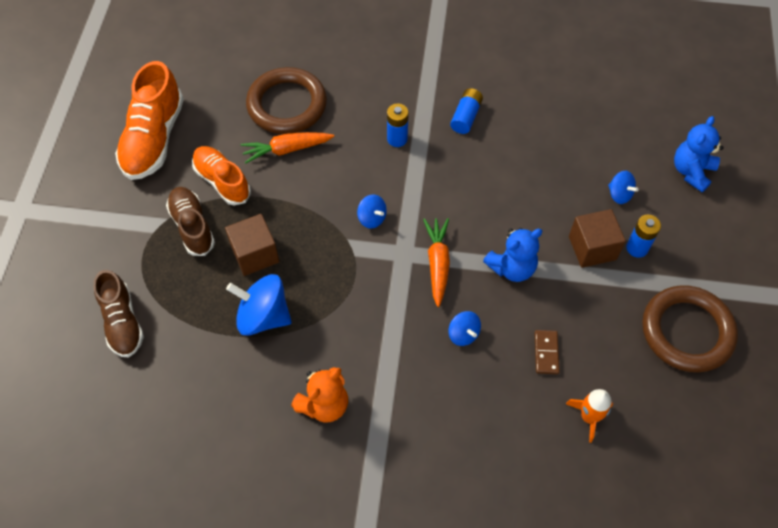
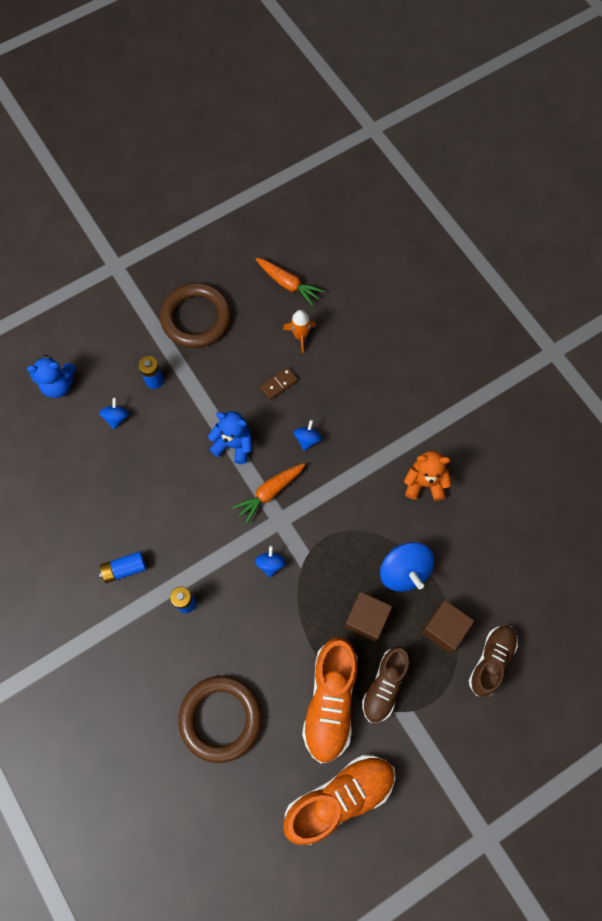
camera: 130 degrees left, 10 degrees up
(222, 181) = (330, 701): orange shoe -> orange shoe, size x1.51
(286, 150) = (263, 679): orange carrot -> orange carrot (288, 284)
(592, 248) = (176, 407): brown cube -> brown cube (444, 629)

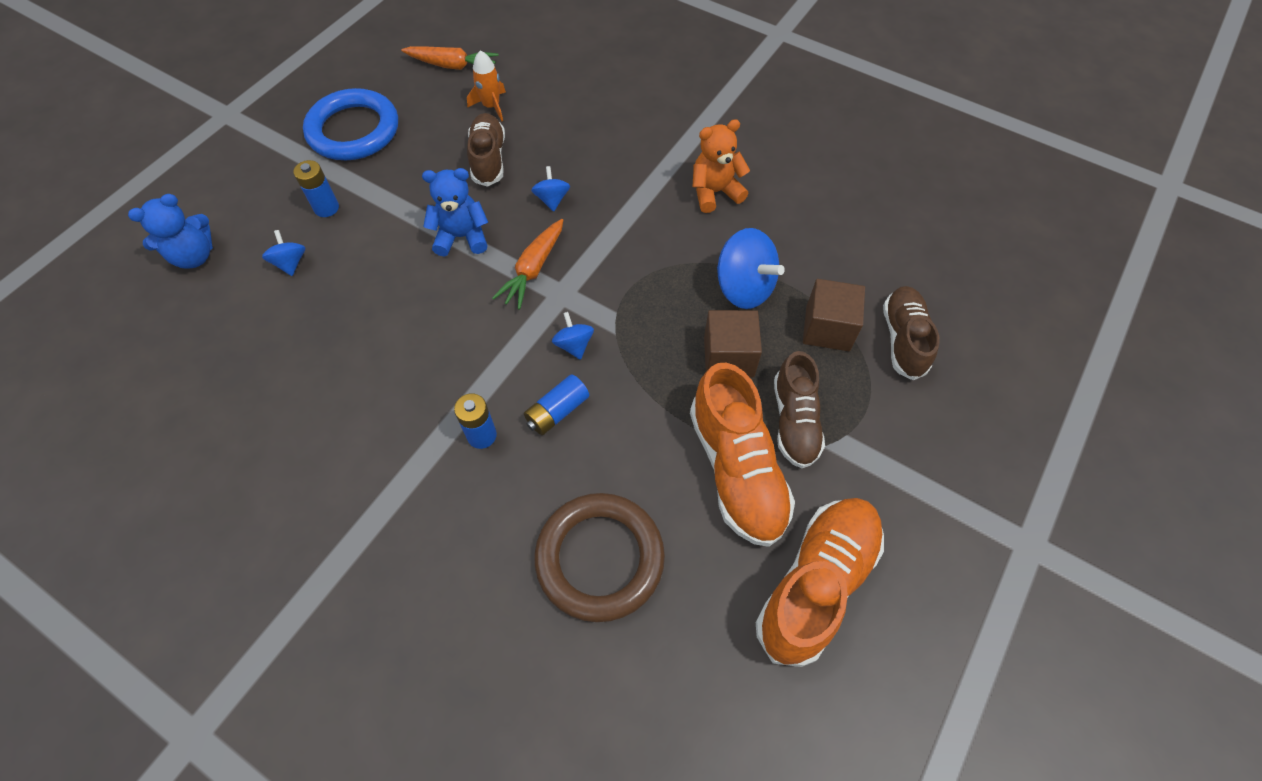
camera: 25 degrees left, 10 degrees down
(124, 569) = (374, 429): blue battery -> blue battery (557, 411)
(196, 318) = (353, 130): brown ring -> blue ring
(278, 384) = (488, 159): brown domino -> brown shoe

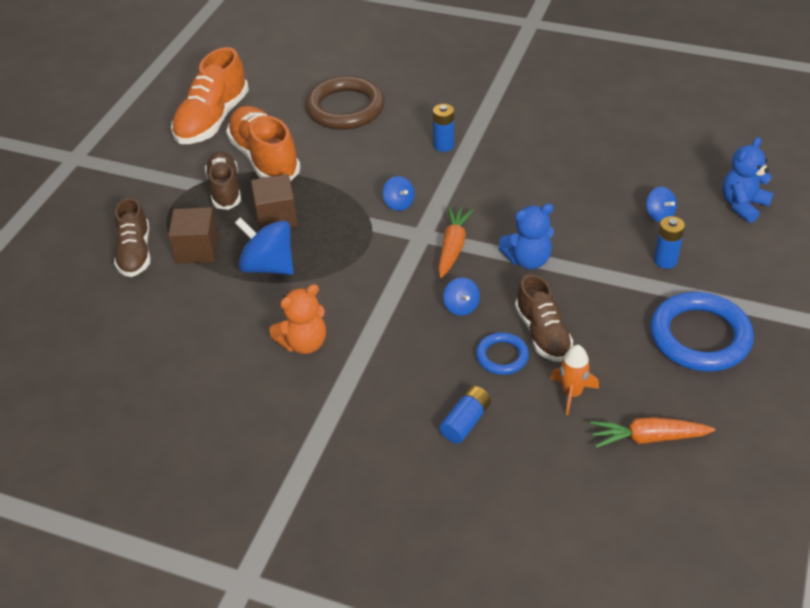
camera: 170 degrees right, 15 degrees down
(535, 146) = (502, 356): none -> blue ring
(557, 411) = (396, 165): blue battery -> blue battery (465, 422)

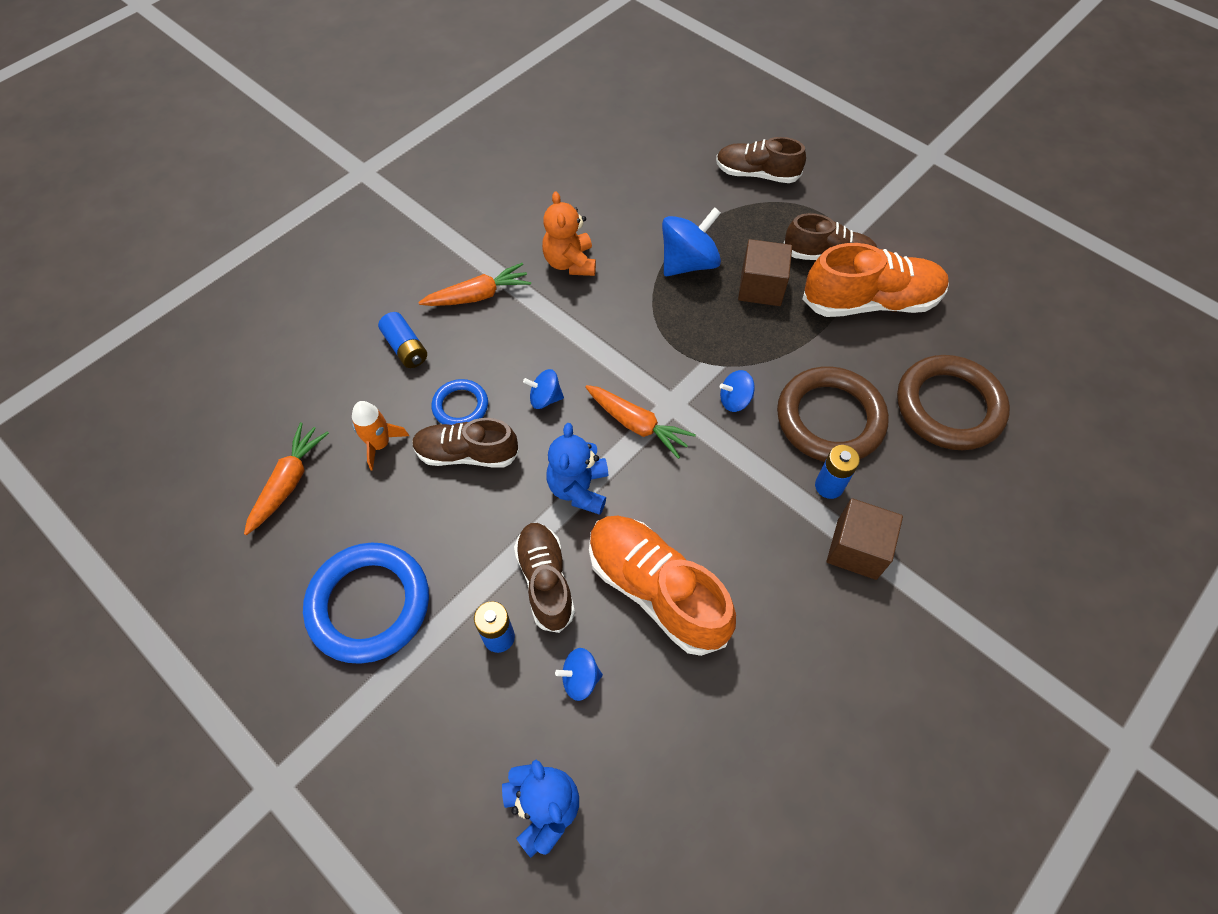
camera: 110 degrees right, 15 degrees up
(197, 249) = (740, 217): brown cube -> brown cube (856, 549)
(212, 120) = (964, 273): orange shoe -> orange shoe (656, 590)
(376, 394) = (478, 295): none -> orange carrot
(387, 156) = (830, 419): none -> brown ring
(610, 252) = (545, 581): none -> brown shoe

